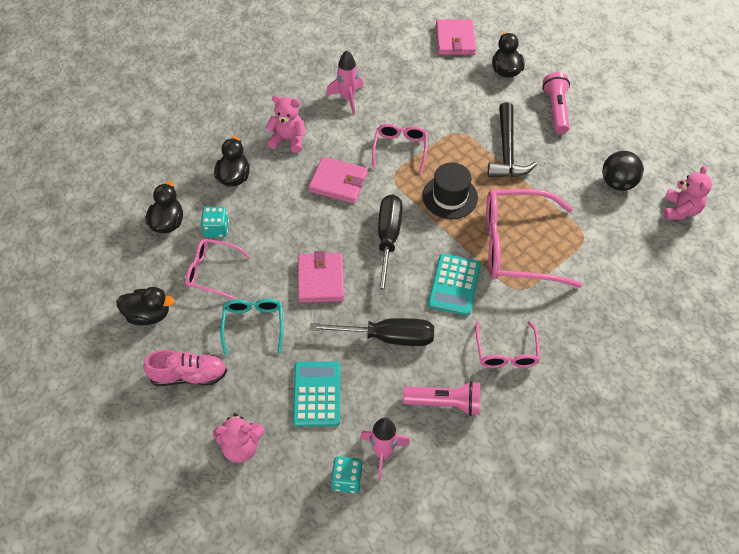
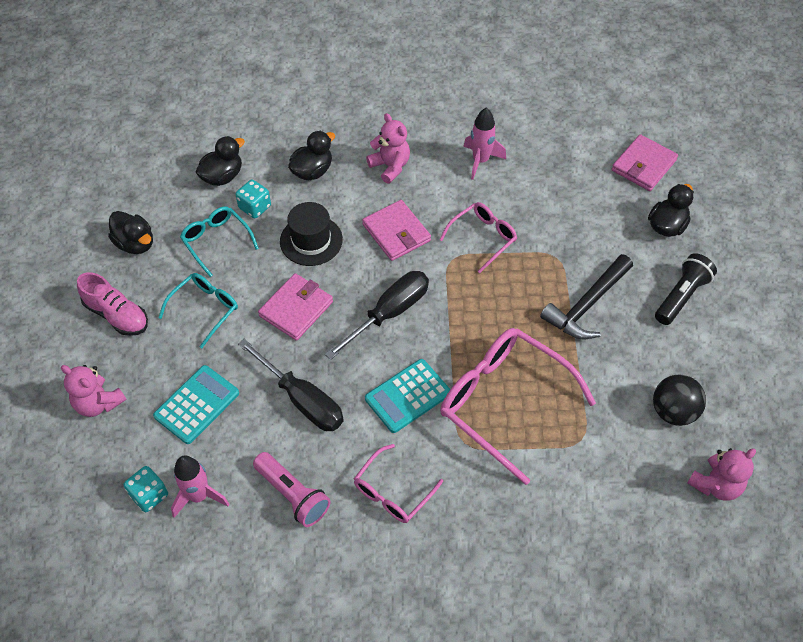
camera: 40 degrees right, 0 degrees up
(212, 272) = (216, 241): pink glasses -> turquoise glasses
(450, 197) = (485, 312): black hat -> black hat (311, 240)
(556, 109) = (681, 296): pink flashlight -> black flashlight

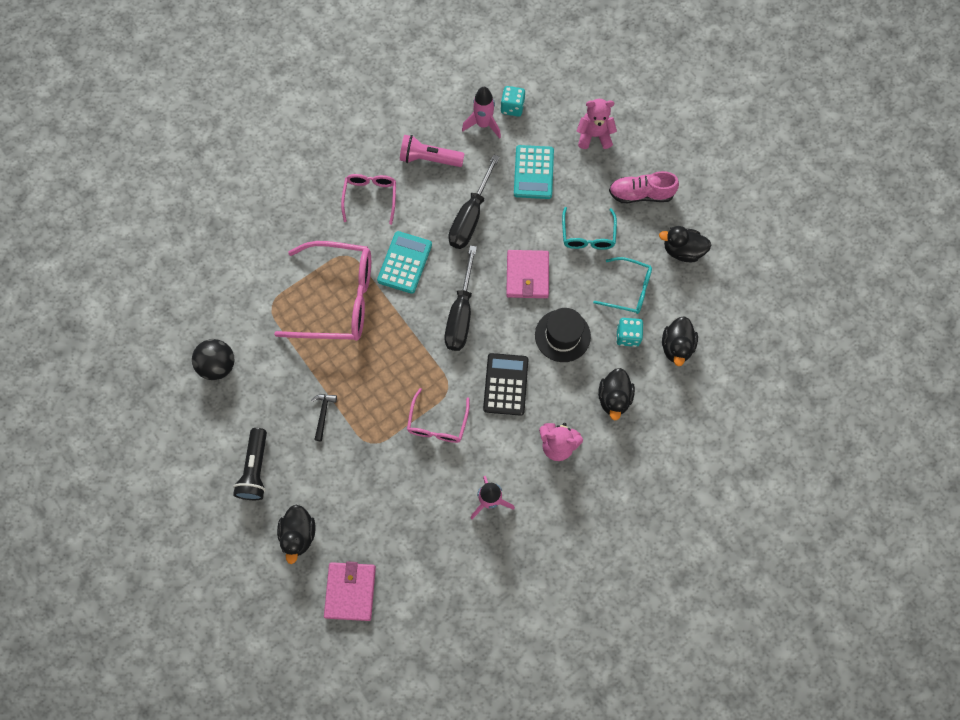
camera: 145 degrees right, 15 degrees up
(302, 400) = (470, 217): black screwdriver -> black screwdriver turned 75 degrees counterclockwise
(396, 233) = (505, 384): pink wallet -> black calculator
(587, 305) = (323, 414): black hammer -> black hammer, size x0.49
(716, 484) = (167, 329): pink teddy bear -> none

